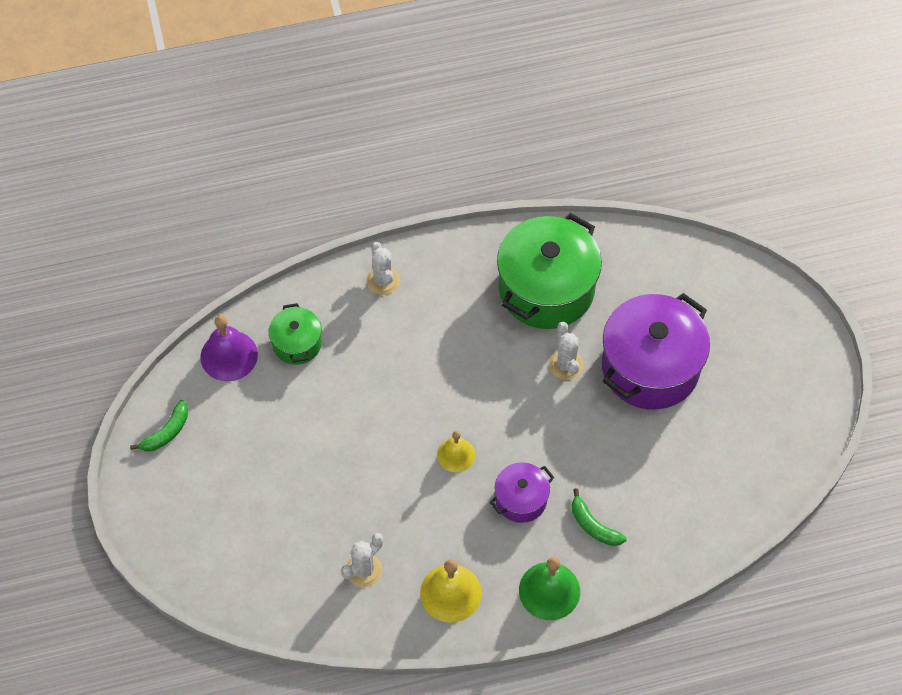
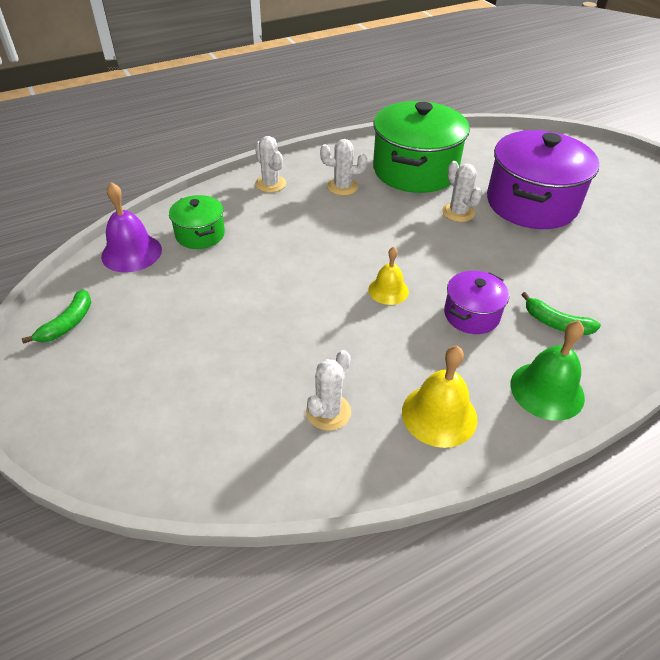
camera: 15 degrees left, 15 degrees down
(458, 301) = (342, 187): none -> white cactus

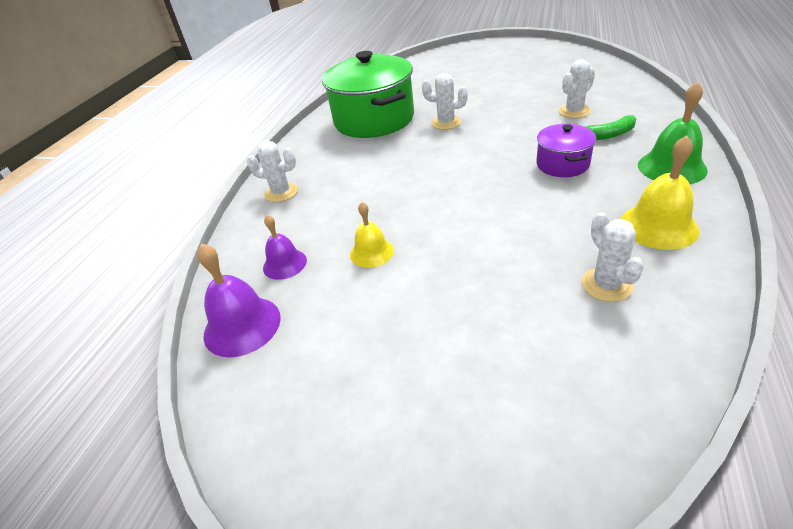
camera: 40 degrees left, 5 degrees down
(68, 323) = (283, 434): green banana -> none
(200, 234) = (284, 264): green pot -> purple bell
(342, 187) = (342, 158): white cactus -> white cactus (574, 111)
(388, 290) = (492, 189): yellow bell -> yellow bell (371, 252)
(531, 203) = (476, 93): purple pot -> none

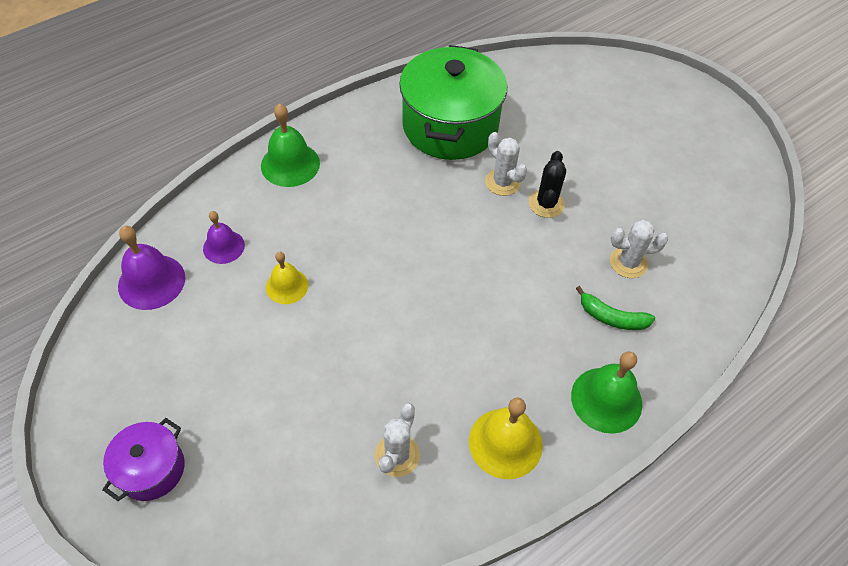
camera: 30 degrees right, 15 degrees up
(281, 192) = (290, 164): white cactus -> green bell
(487, 116) = (546, 204): none -> black cactus
(562, 164) = (527, 318): purple pot -> purple pot (151, 469)

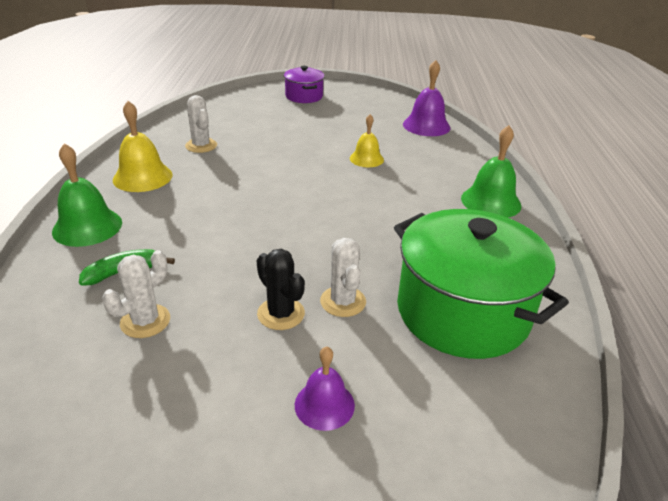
camera: 130 degrees right, 20 degrees down
(223, 247) = (429, 151): purple bell -> purple bell (324, 404)
(502, 182) = (343, 301): white cactus -> white cactus turned 75 degrees clockwise

